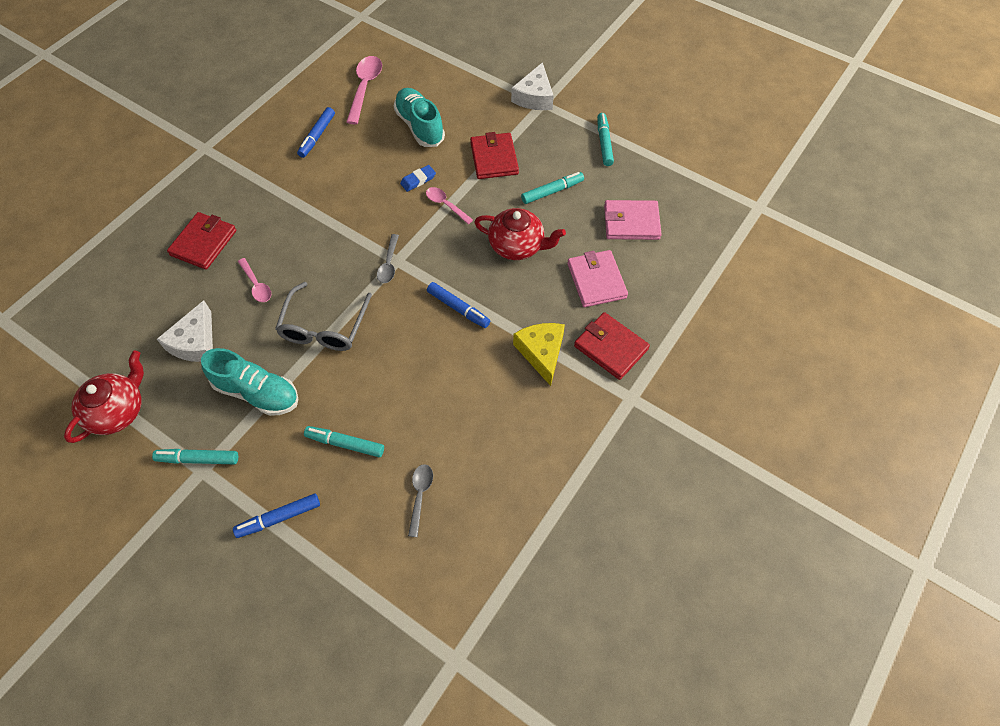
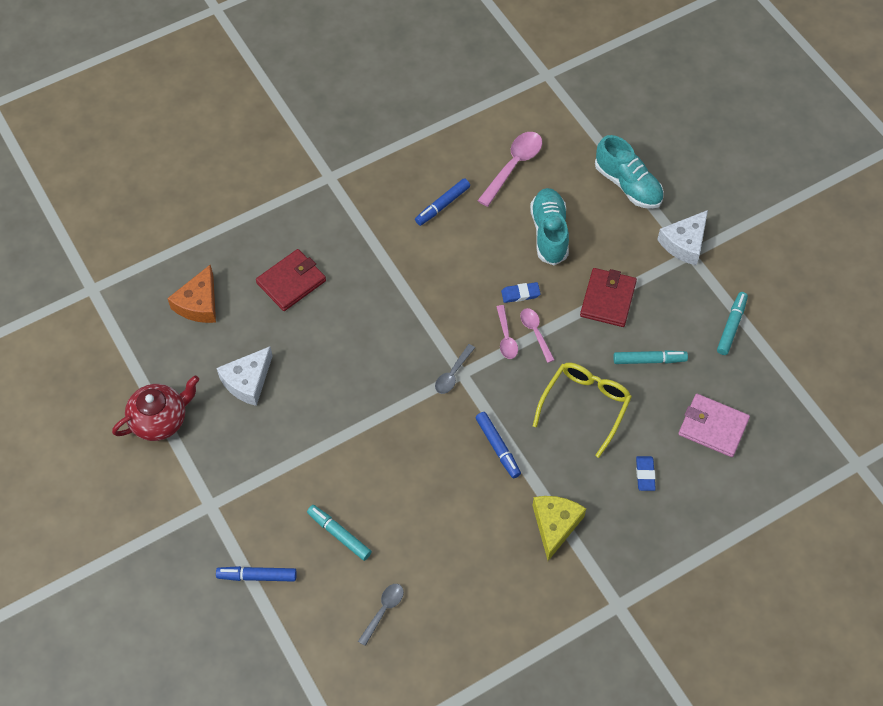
camera: 25 degrees right, 0 degrees up
(119, 293) = (199, 304): none -> orange cheese
(198, 459) = (210, 493): turquoise marker -> none
(256, 285) = (322, 346): pink spoon -> pink spoon (506, 337)
(257, 392) = (283, 453): turquoise shoe -> turquoise shoe (628, 185)
(324, 327) = (366, 414): grey glasses -> none
(517, 246) = (585, 406): red teapot -> yellow glasses
(596, 281) = (645, 474): pink wallet -> blue eraser
(611, 347) = (624, 548): red wallet -> none

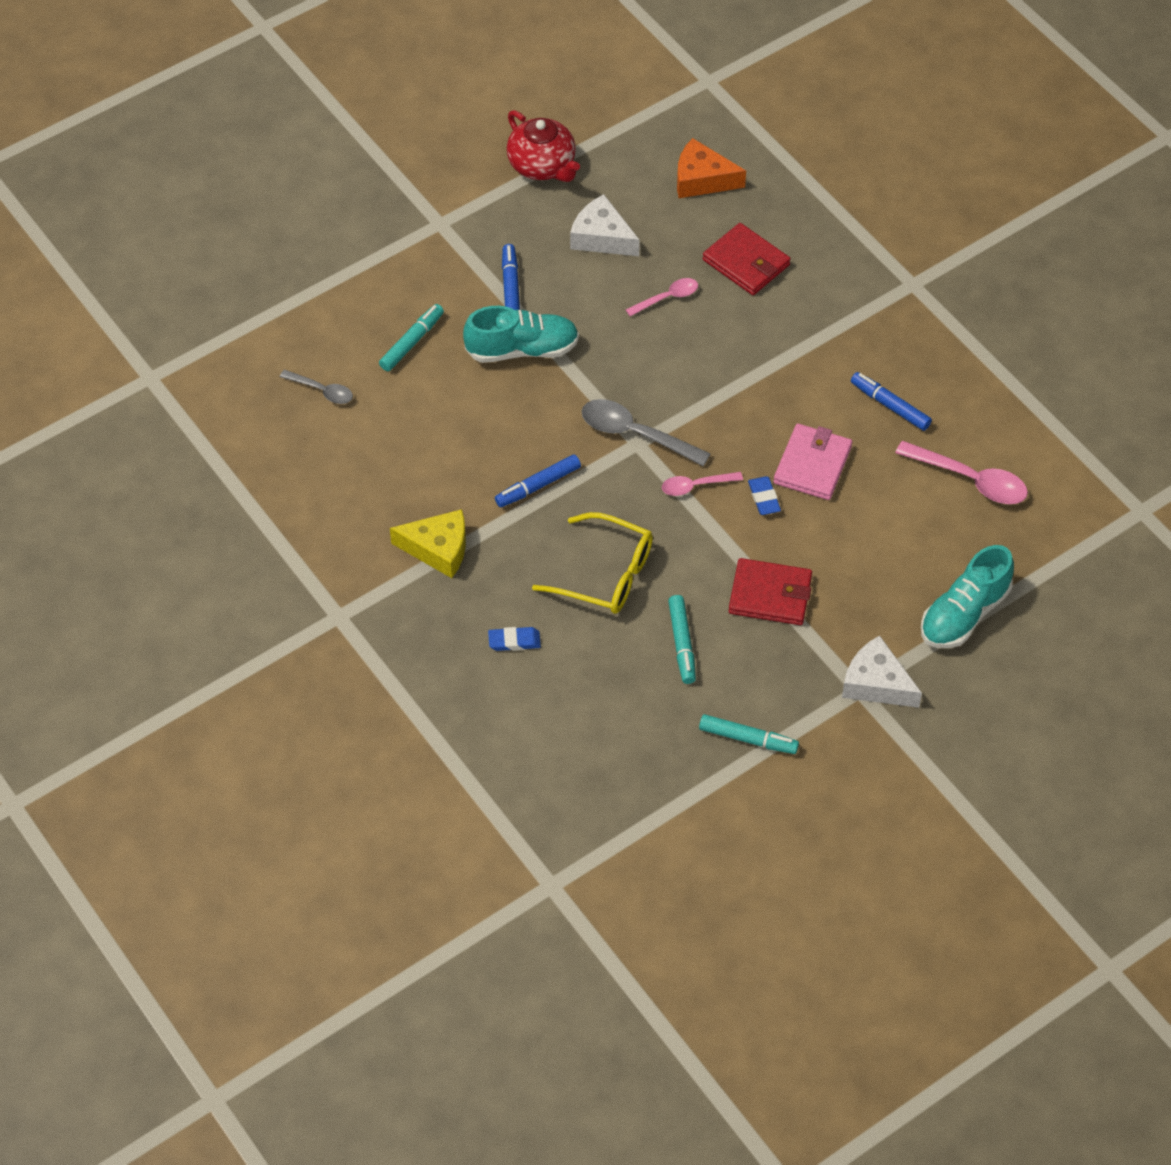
camera: 85 degrees right, 5 degrees down
(257, 576) = (357, 274): blue marker -> blue marker (511, 287)
(453, 374) = (635, 434): grey spoon -> grey spoon, size x1.68
(535, 332) = (707, 517): pink spoon -> pink spoon (667, 298)
(549, 233) = (866, 525): turquoise shoe -> turquoise shoe (522, 349)
(713, 427) = (590, 716): pink wallet -> pink wallet (812, 465)

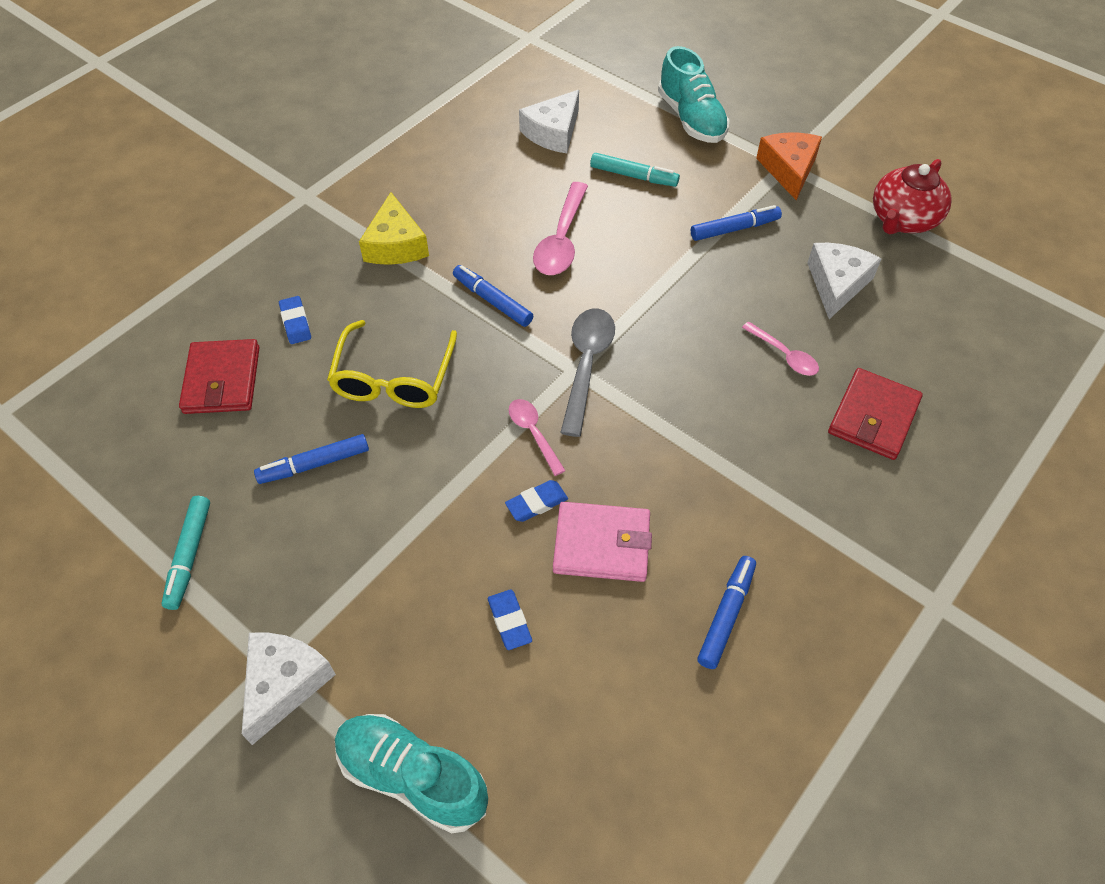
camera: 75 degrees right, 0 degrees up
(322, 391) = (553, 132): grey spoon -> white cheese
(522, 349) = (659, 254): turquoise shoe -> turquoise shoe (691, 119)
(682, 643) = (314, 464): turquoise marker -> blue marker
(702, 179) = (969, 352): orange cheese -> orange cheese (788, 169)
(770, 595) = (397, 537): red wallet -> red wallet (222, 380)
(861, 536) = (509, 621): none -> blue eraser
(970, 480) = (640, 742): pink spoon -> pink spoon (561, 240)

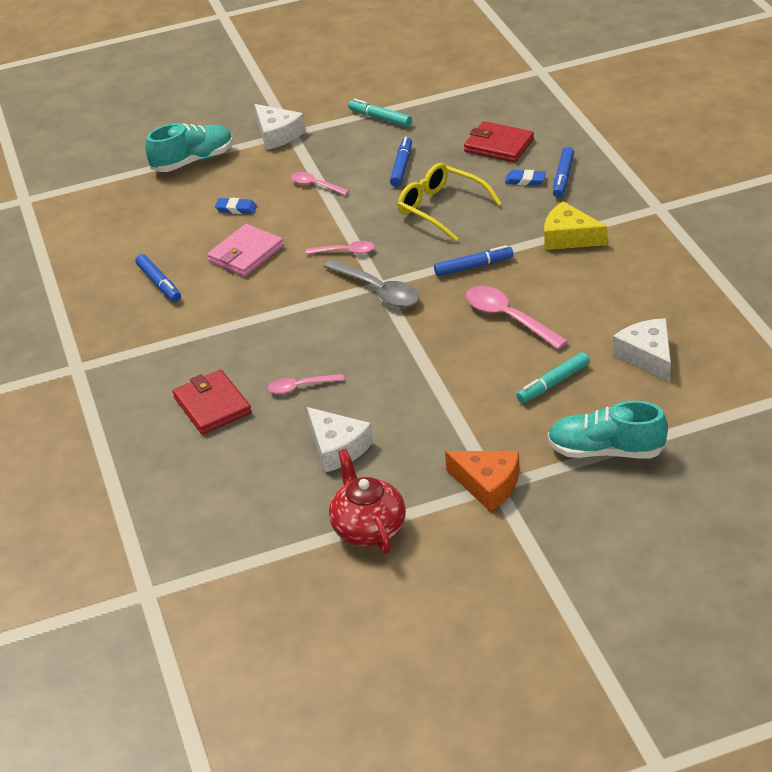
camera: 125 degrees right, 15 degrees down
(404, 547) = (315, 185): none -> pink spoon
(536, 503) = (296, 238): blue eraser -> none
(734, 229) = (443, 417): blue marker -> blue marker (563, 177)

